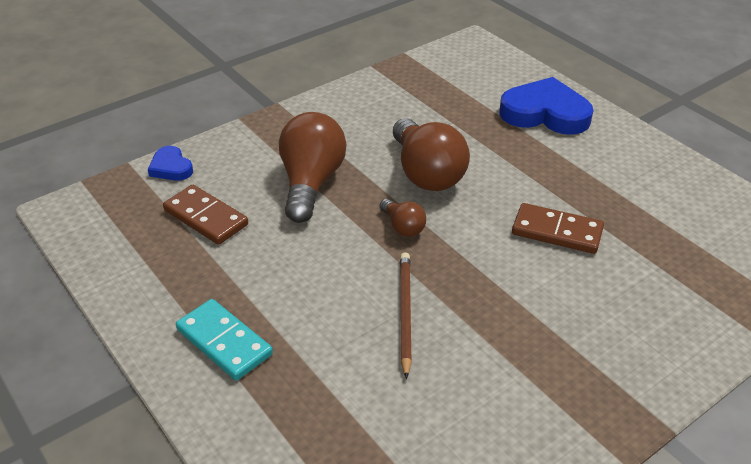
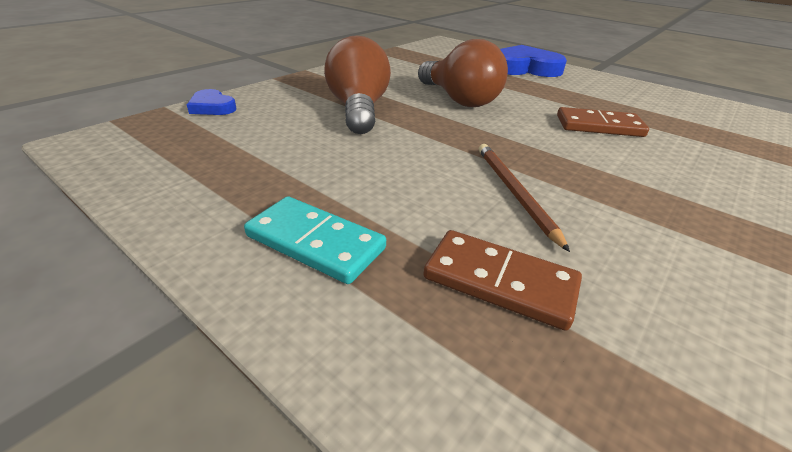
camera: 15 degrees left, 5 degrees down
(205, 217) = (258, 137): brown domino -> brown domino (499, 282)
(403, 227) = (463, 131): brown light bulb -> none

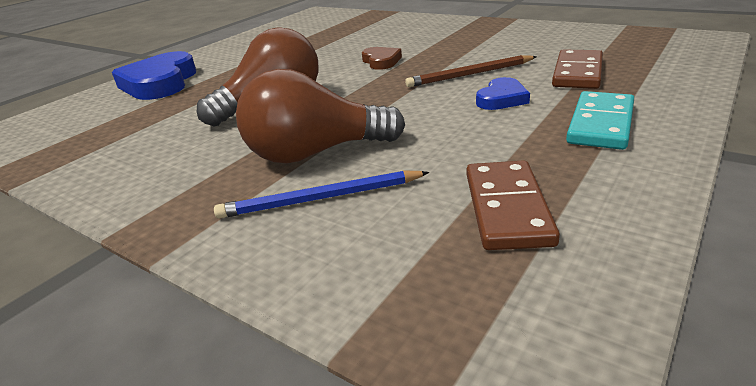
camera: 90 degrees left, 5 degrees down
(212, 107) = (328, 283): blue heart -> blue heart (502, 99)
(294, 109) = (320, 199): none -> blue pencil
(573, 148) = (381, 61): none -> brown heart
(599, 126) = (333, 55): brown domino -> brown domino (507, 208)

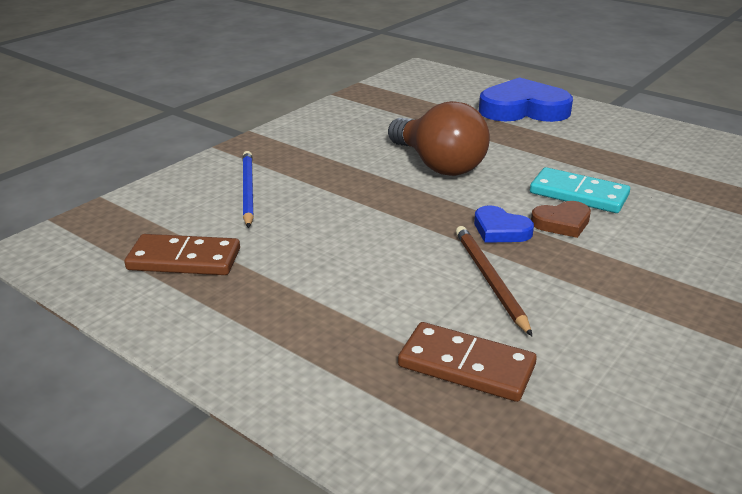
camera: 90 degrees right, 0 degrees up
(315, 153) = (321, 187): brown light bulb -> none
(502, 99) = (397, 290): blue heart -> blue heart (500, 230)
(600, 124) = (297, 340): turquoise domino -> turquoise domino (578, 194)

